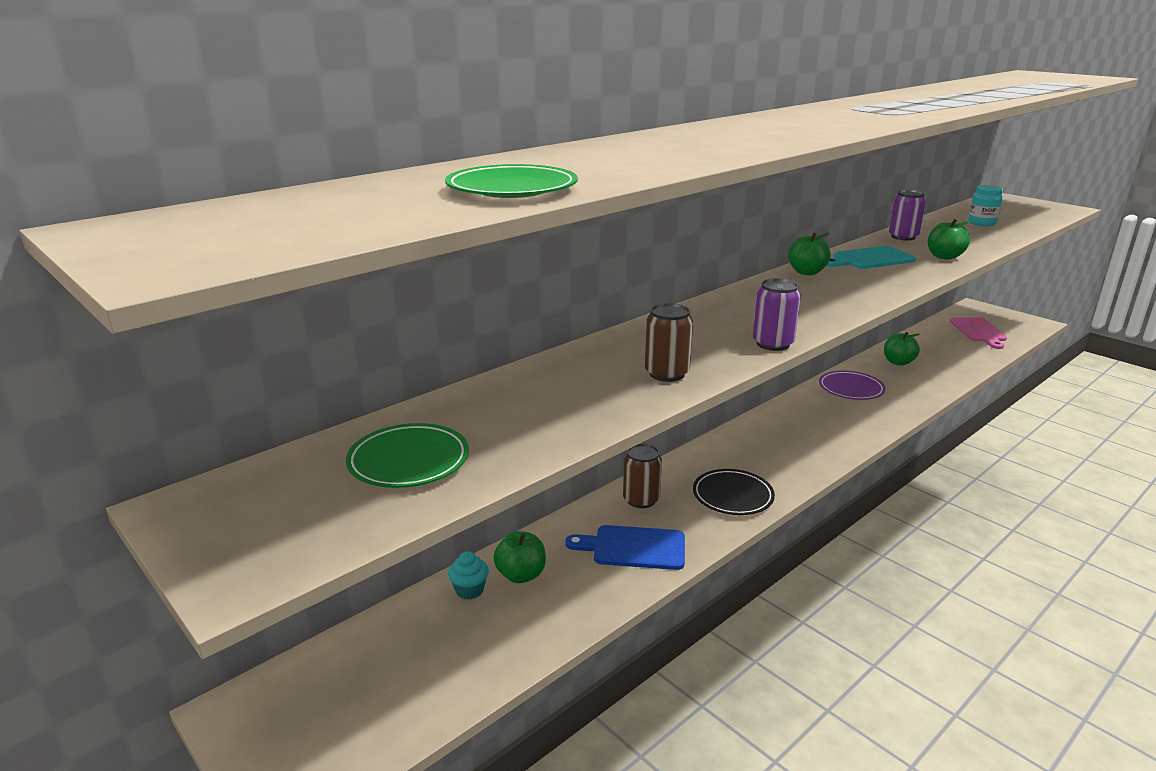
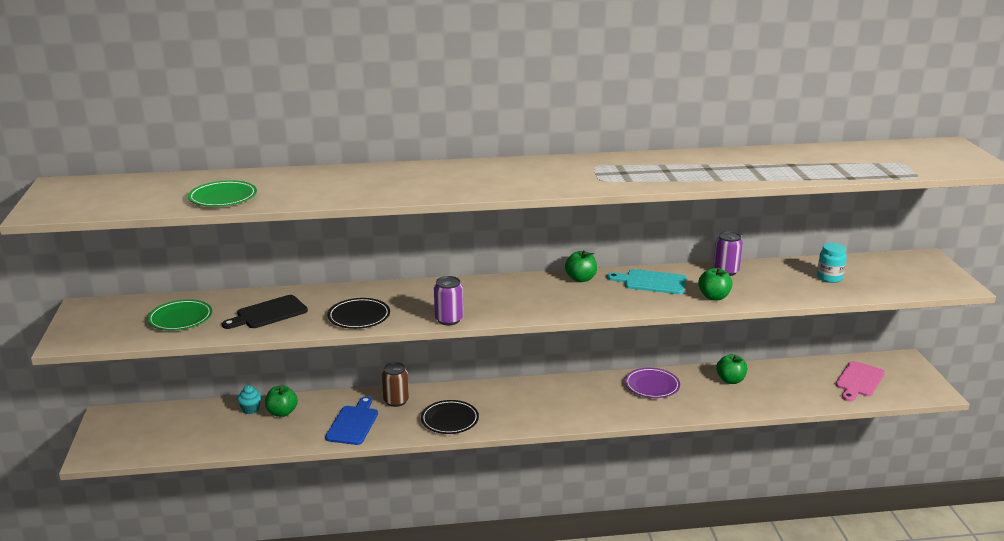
camera: 35 degrees right, 0 degrees up
(537, 408) = (268, 313): none -> black cutting board
(633, 548) = (353, 423): blue cutting board -> blue cutting board turned 60 degrees clockwise
(666, 374) = (359, 317): brown can -> black plate

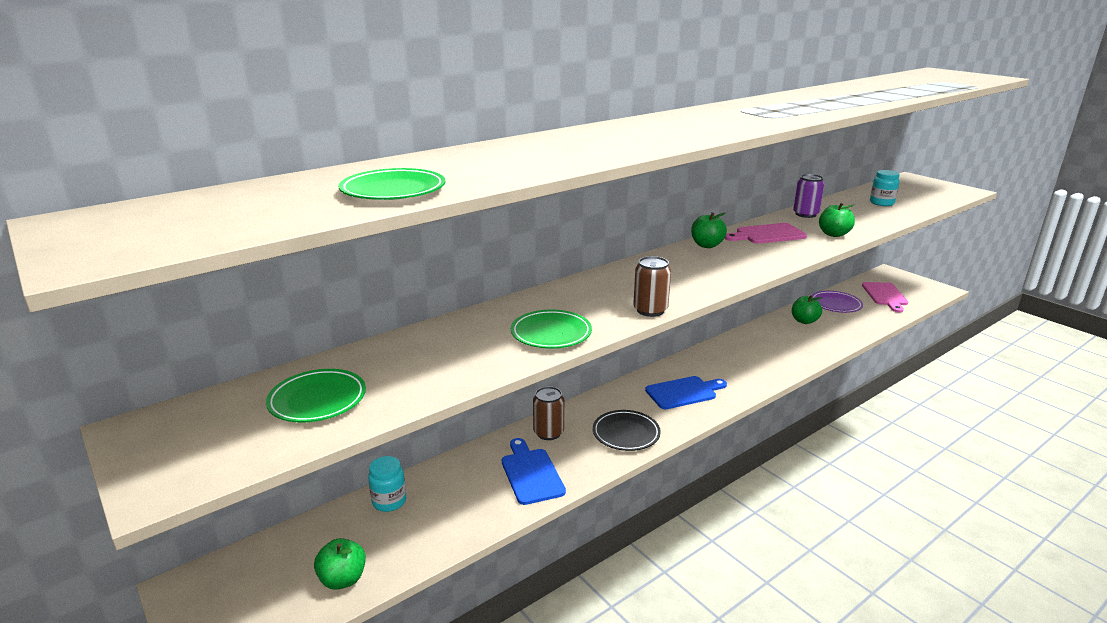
camera: 30 degrees left, 0 degrees up
(250, 409) = (389, 501): turquoise cupcake -> turquoise jar
(268, 313) = (434, 360): black cutting board -> none
(282, 412) = (433, 491): green apple -> green apple (343, 579)
(359, 317) = (551, 333): black plate -> green plate
(449, 319) = (650, 310): purple can -> brown can
(533, 405) = (684, 392): none -> blue cutting board
(651, 282) = (767, 234): turquoise cutting board -> pink cutting board
(652, 386) = (755, 343): purple plate -> purple plate (835, 304)

